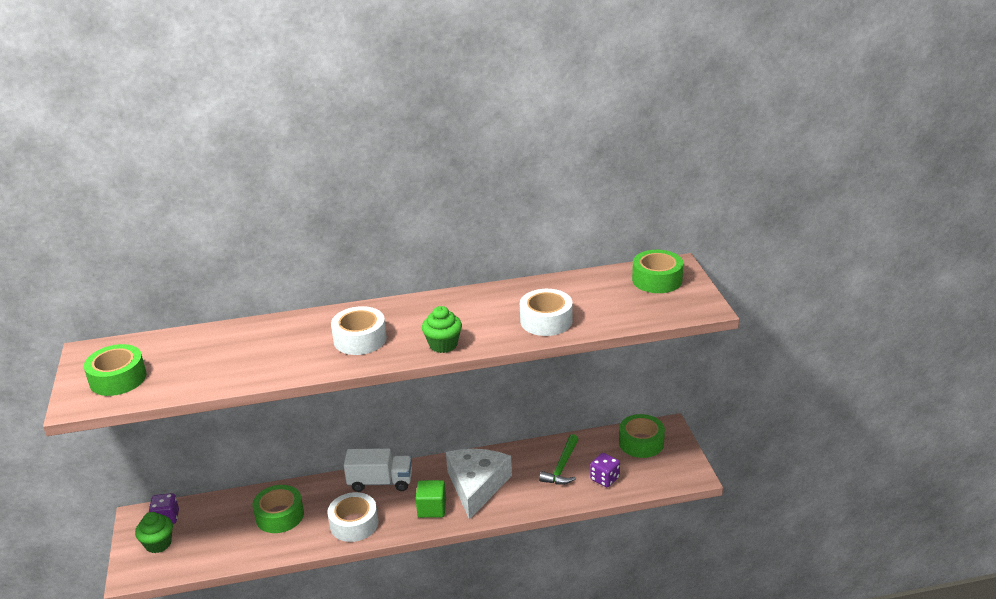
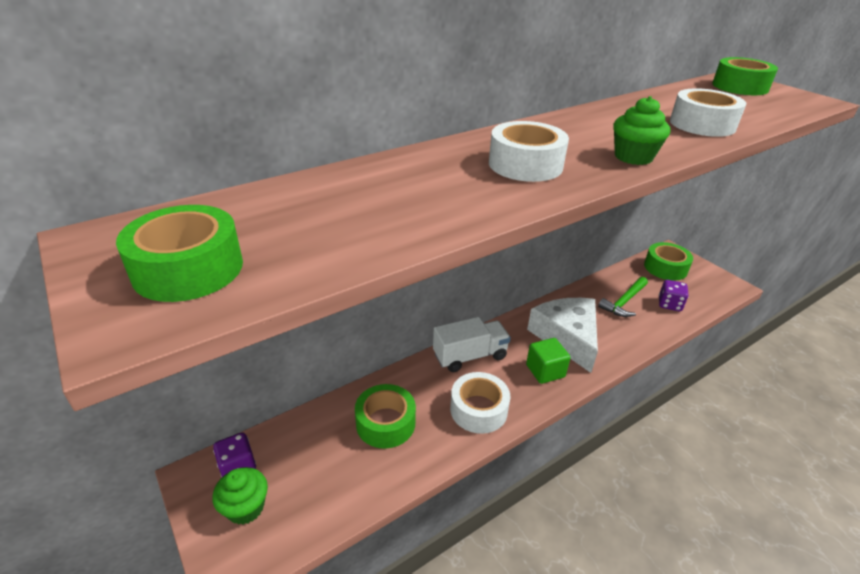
camera: 25 degrees left, 5 degrees up
(562, 467) = (624, 302): green hammer -> green hammer turned 45 degrees clockwise

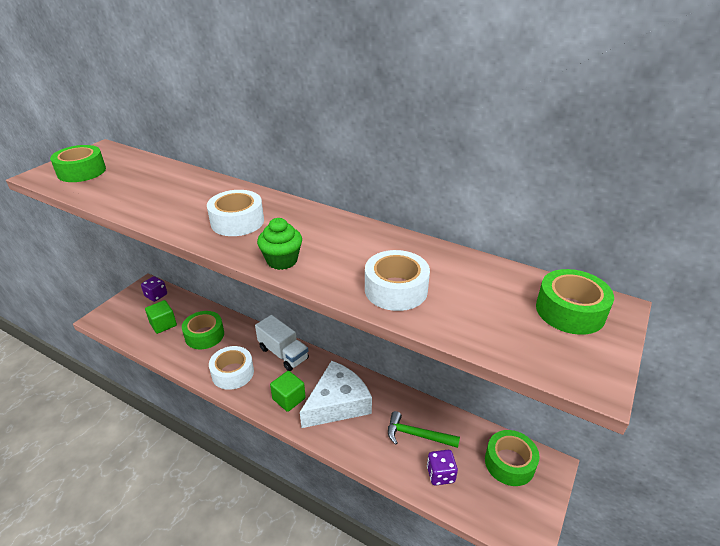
camera: 65 degrees right, 0 degrees up
(245, 507) = (133, 308): green cupcake -> none
(323, 469) = (163, 324): none -> green cube

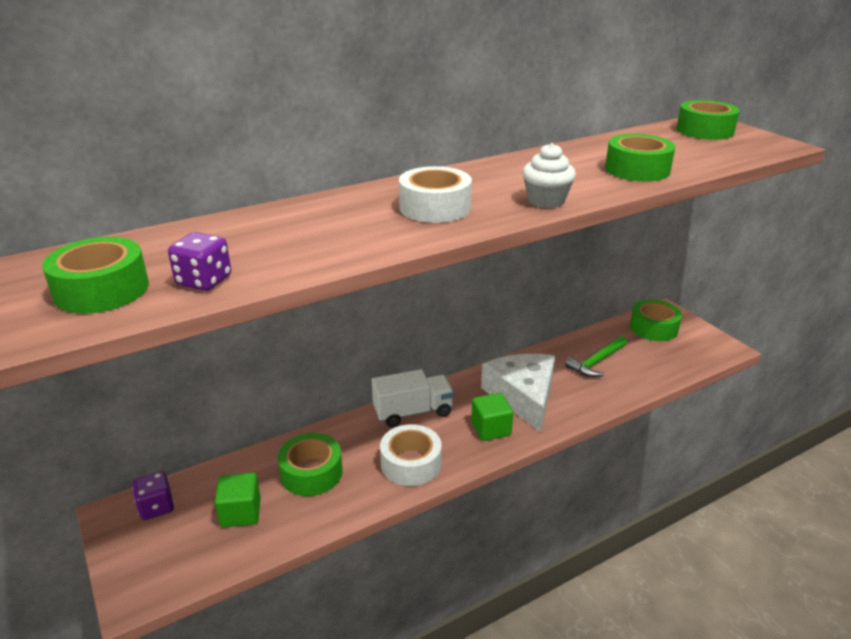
camera: 60 degrees left, 5 degrees down
(282, 260) = (546, 201): green cupcake -> white cupcake
(396, 289) = (637, 169): white tape -> green tape
(440, 474) = (647, 366): purple dice -> purple dice (204, 281)

